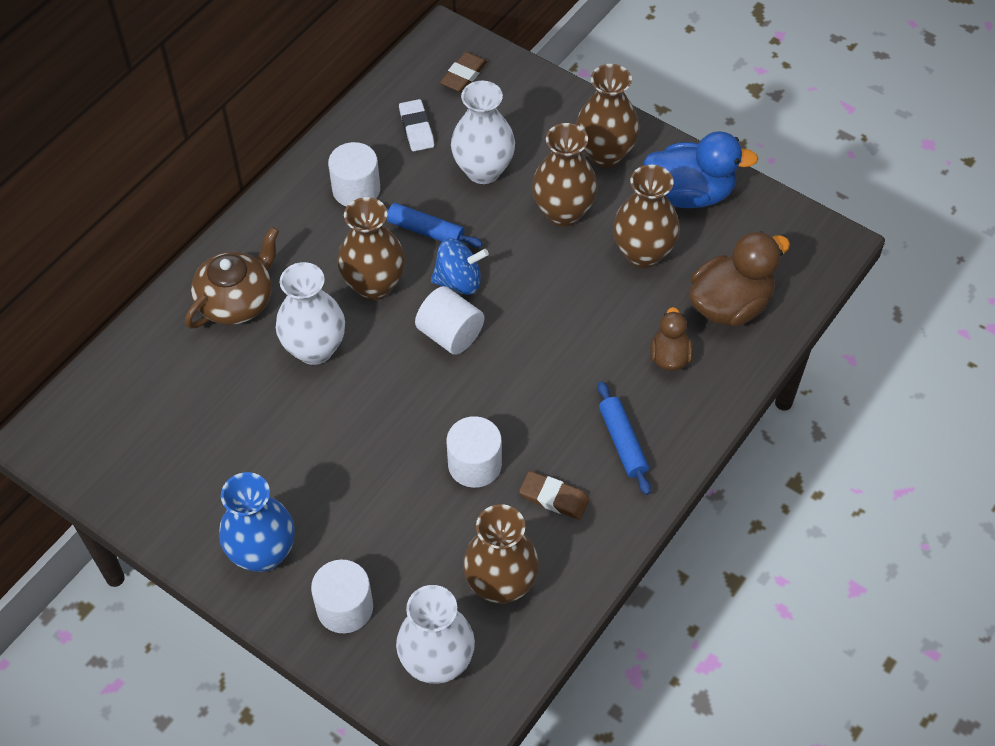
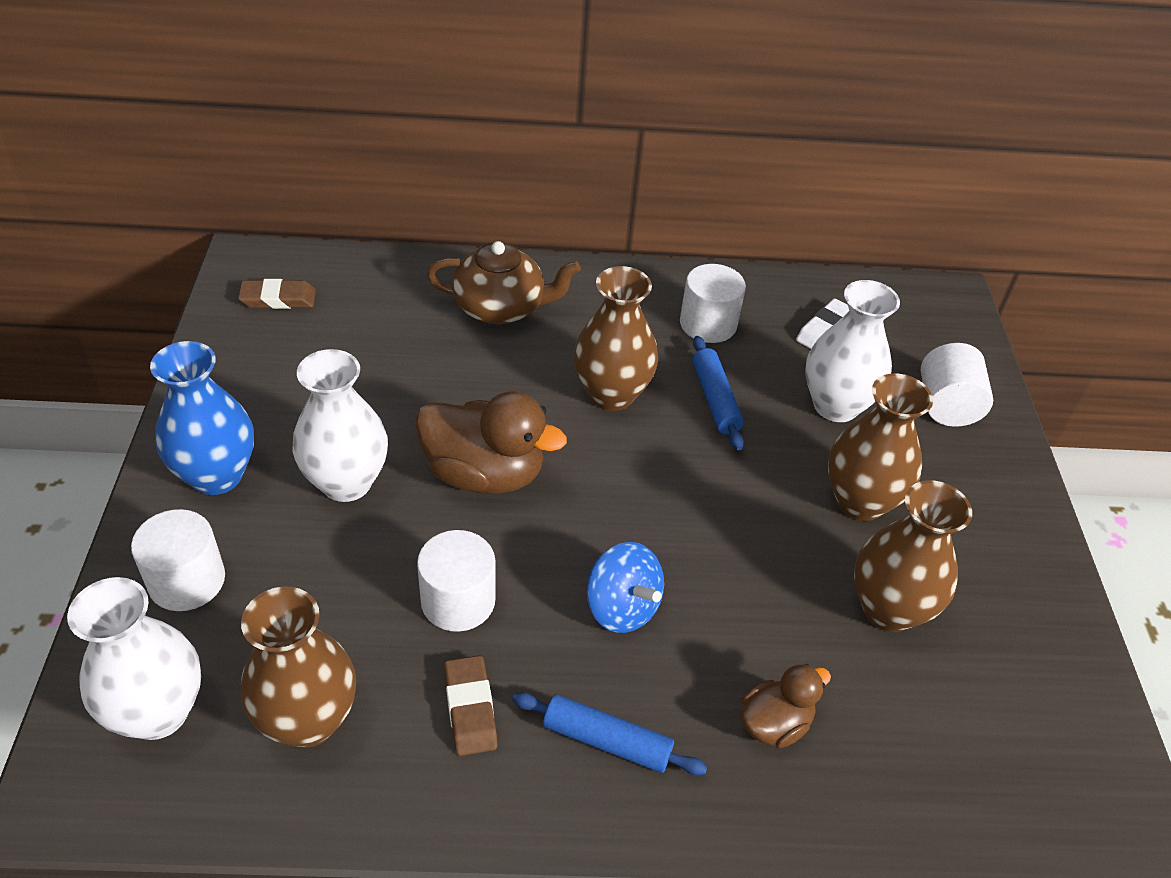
camera: 50 degrees right, 10 degrees down
(315, 349) = (495, 389): white vase -> white vase (346, 482)
(450, 334) = (608, 487): white cylinder -> white cylinder (946, 406)
(459, 281) = (681, 458): blue spinning top -> blue spinning top (622, 607)
(464, 75) = (927, 331): brown eraser -> brown eraser (278, 299)
(605, 154) = (975, 498): brown vase -> none
(622, 442) = (606, 741): blue rolling pin -> blue rolling pin turned 75 degrees clockwise
(690, 193) = (1019, 611): blue duck -> none
(730, 305) = (914, 751): brown duck -> brown duck (484, 474)

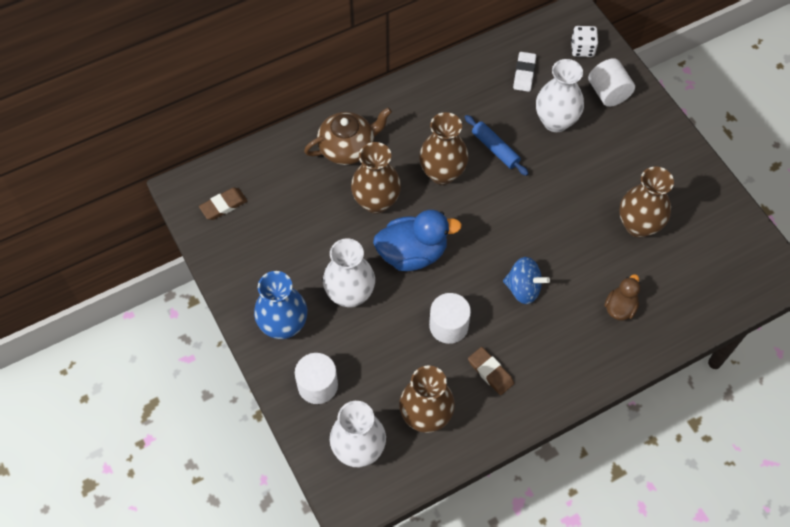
camera: 25 degrees left, 15 degrees up
(484, 474) = (412, 253): brown duck -> blue duck
(606, 741) = (556, 354): blue rolling pin -> none
(708, 324) = (462, 101): white cylinder -> none
(860, 501) = (596, 173): brown vase -> brown vase (376, 202)
(937, 337) = (582, 49): none -> white dice

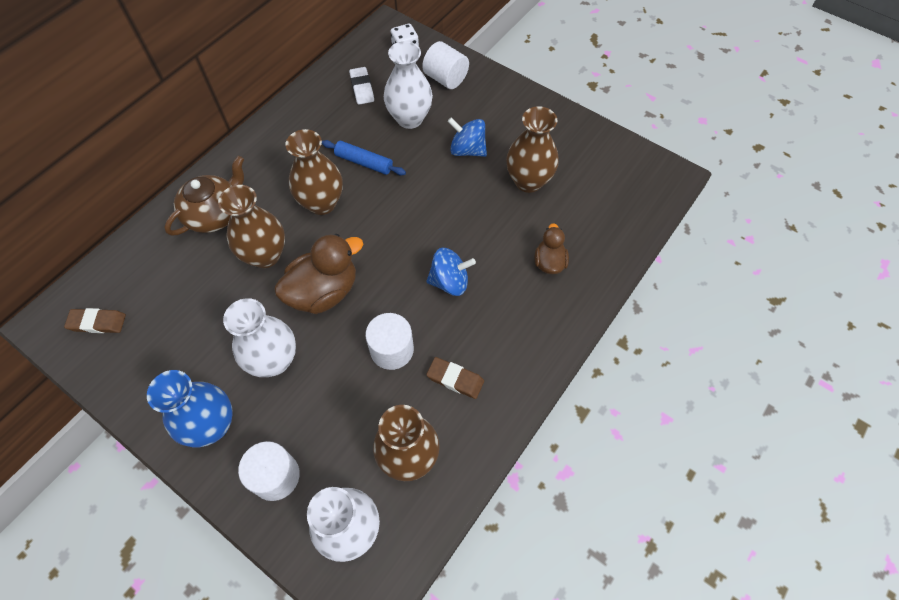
camera: 25 degrees left, 0 degrees up
(223, 205) = (97, 322): brown eraser -> brown eraser turned 60 degrees clockwise
(412, 253) = (324, 292): blue duck -> brown duck
(595, 173) = (467, 150): none -> blue spinning top

